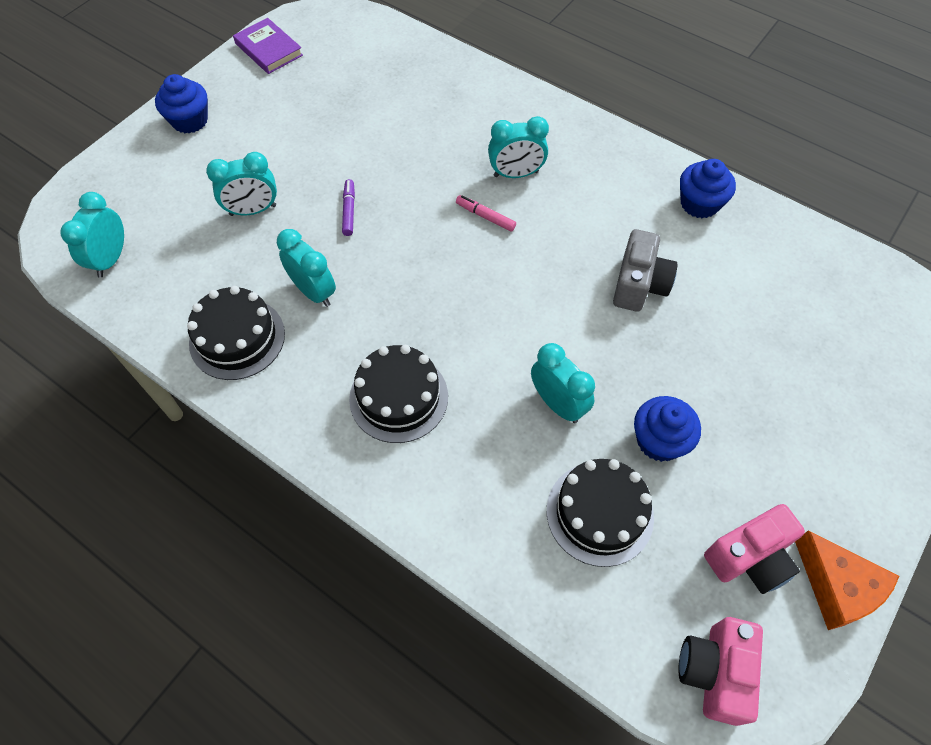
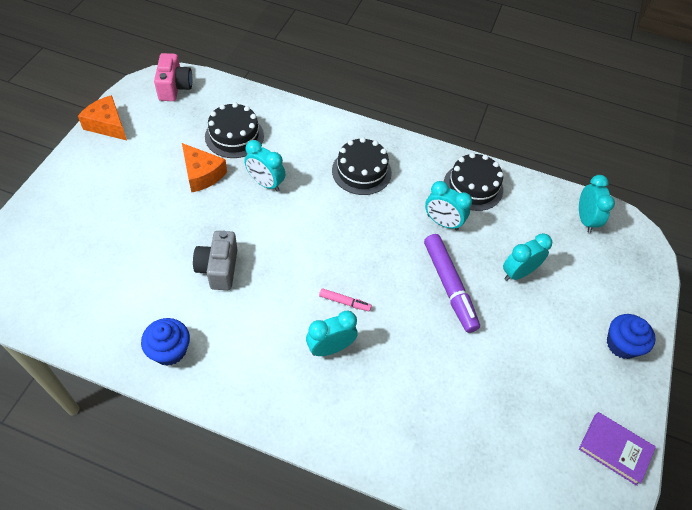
camera: 160 degrees right, 5 degrees down
(349, 211) = (449, 286): purple marker -> purple marker, size x2.11
(659, 440) = (202, 174): blue cupcake -> orange cheese
(749, 558) = (152, 129): pink camera -> none

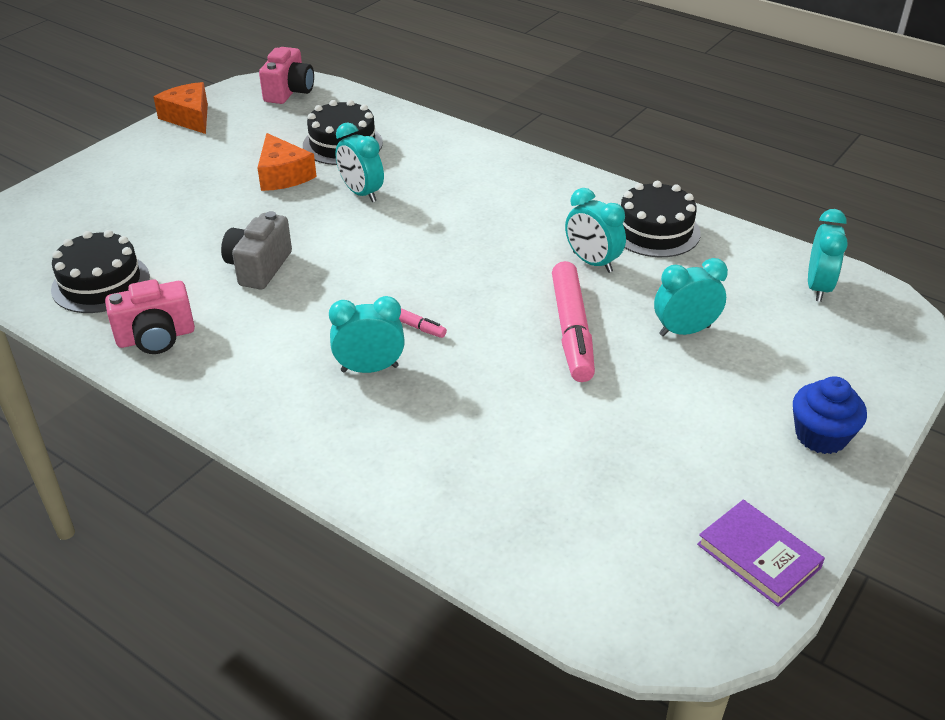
camera: 20 degrees right, 15 degrees down
(169, 350) = (156, 337): blue cupcake -> pink camera
(361, 171) = (498, 197): black cake -> black cake (101, 283)
(449, 286) = (571, 330): purple marker -> pink marker

